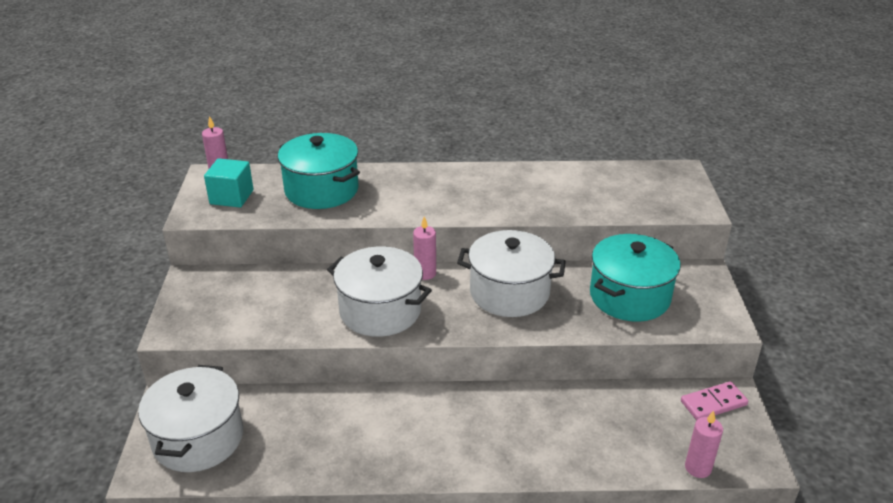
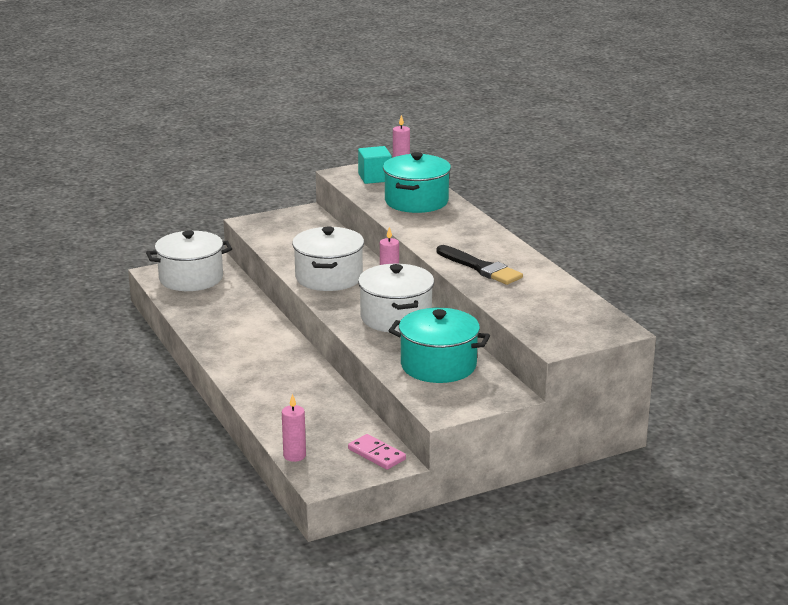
camera: 65 degrees right, 10 degrees down
(513, 199) = (481, 268): none -> black brush

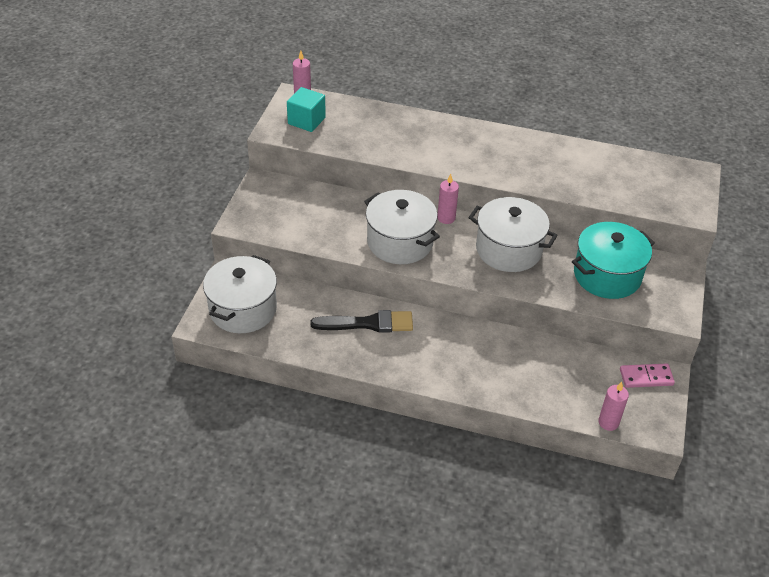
camera: 50 degrees left, 20 degrees up
(416, 201) = (380, 128): turquoise pot -> none
(481, 268) = (535, 170): black brush -> black brush (368, 323)

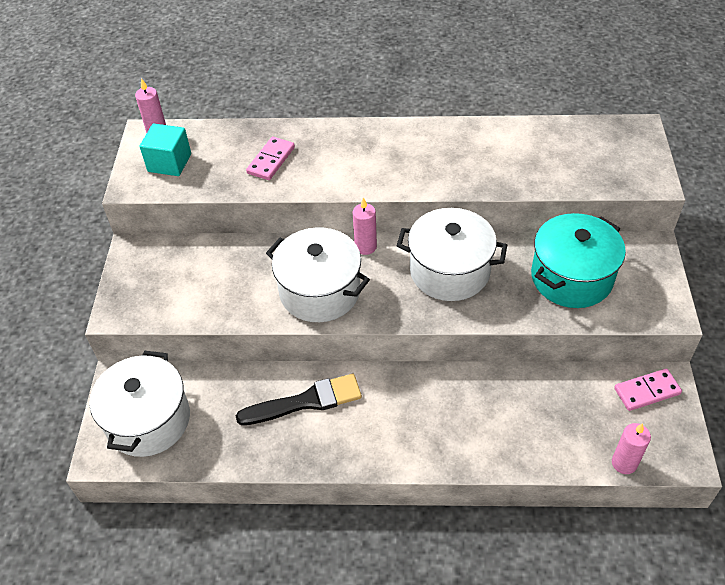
camera: 10 degrees left, 5 degrees up
(387, 135) = (271, 160): none -> pink domino

